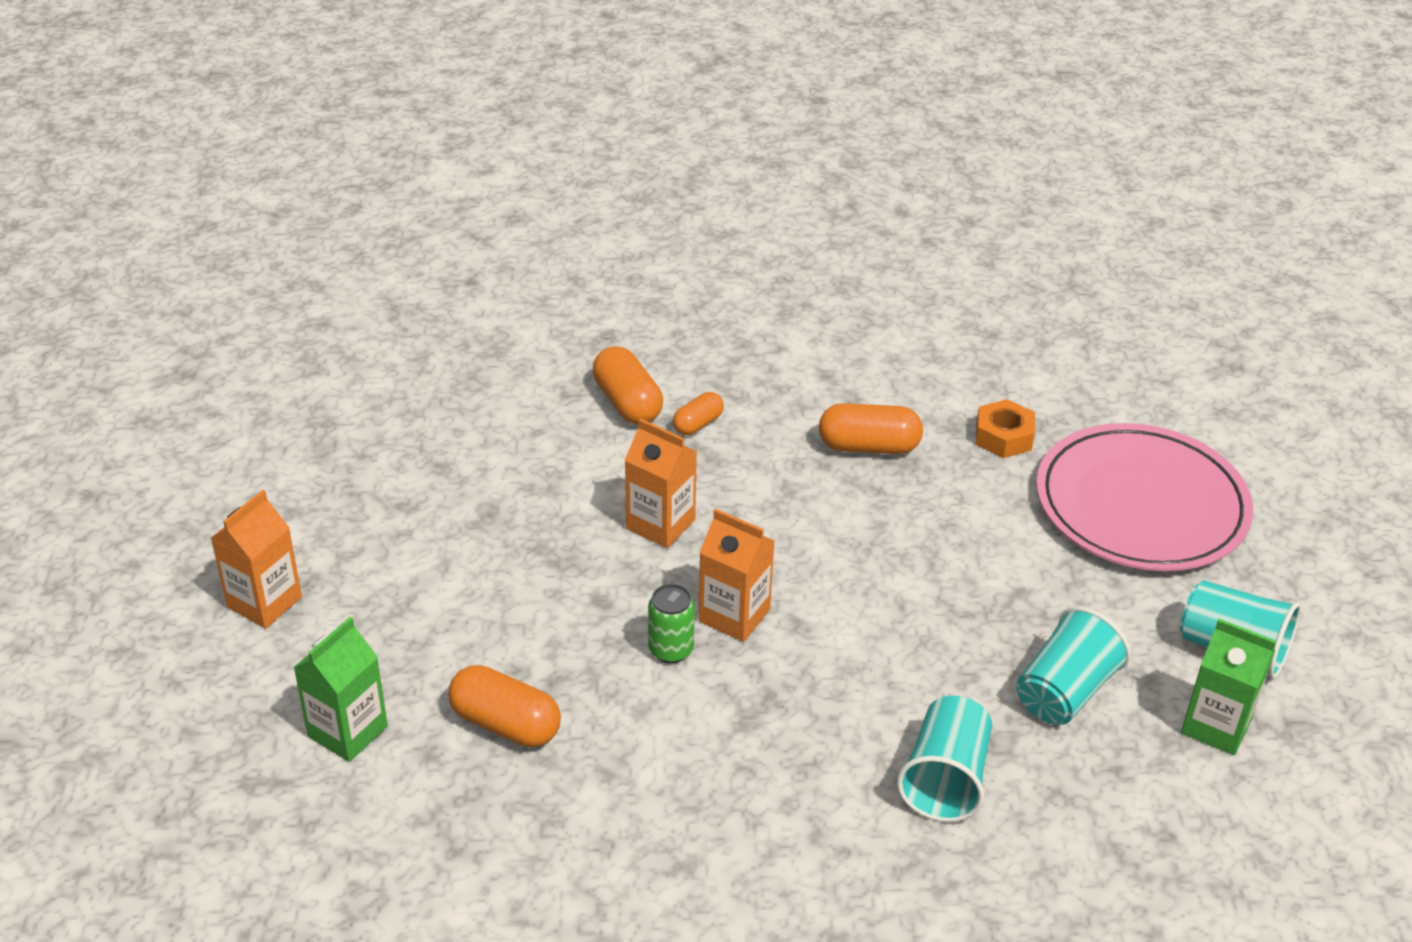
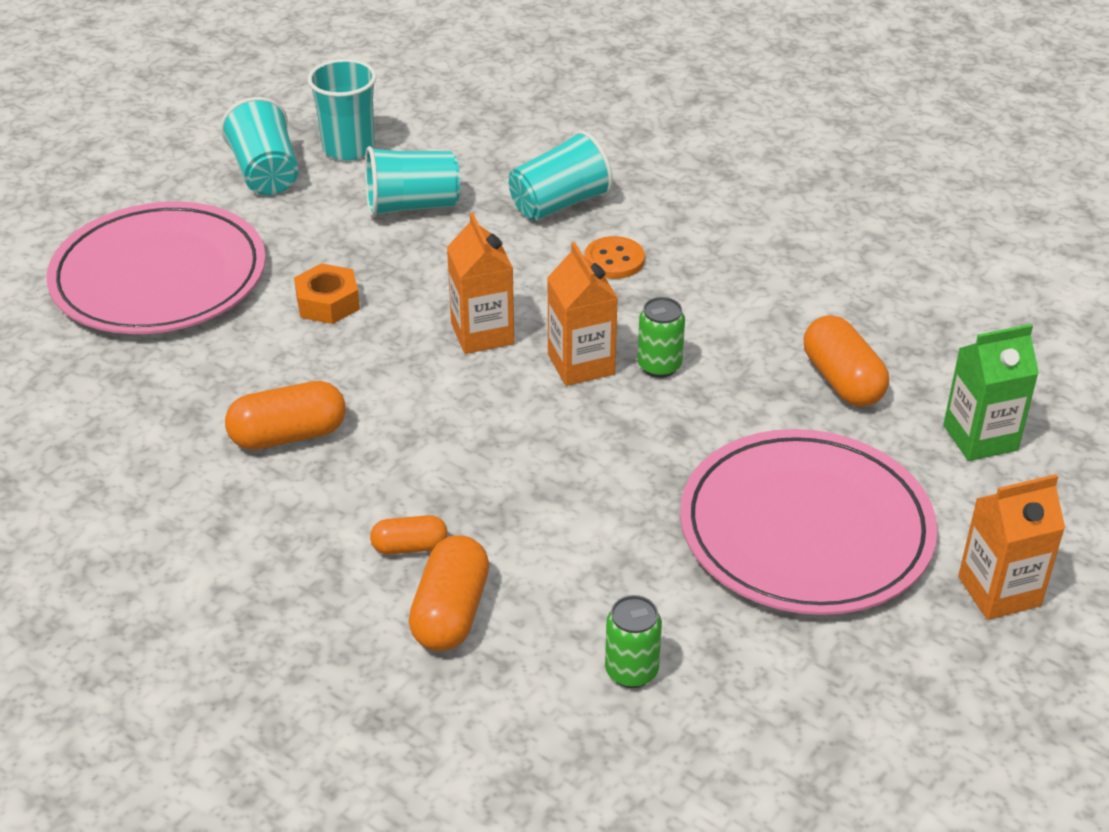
camera: 140 degrees left, 0 degrees up
(440, 574) = (805, 529): none -> pink plate
(483, 428) = (631, 671): none -> green can
(660, 524) = (558, 467): orange carton -> orange carton (482, 333)
(821, 740) = (614, 260): none -> orange button
(868, 446) = (288, 435): orange capsule -> orange capsule turned 60 degrees counterclockwise
(1003, 437) = (166, 380): orange nut -> orange nut (328, 303)
(1216, 726) = (348, 148): green carton -> turquoise cup

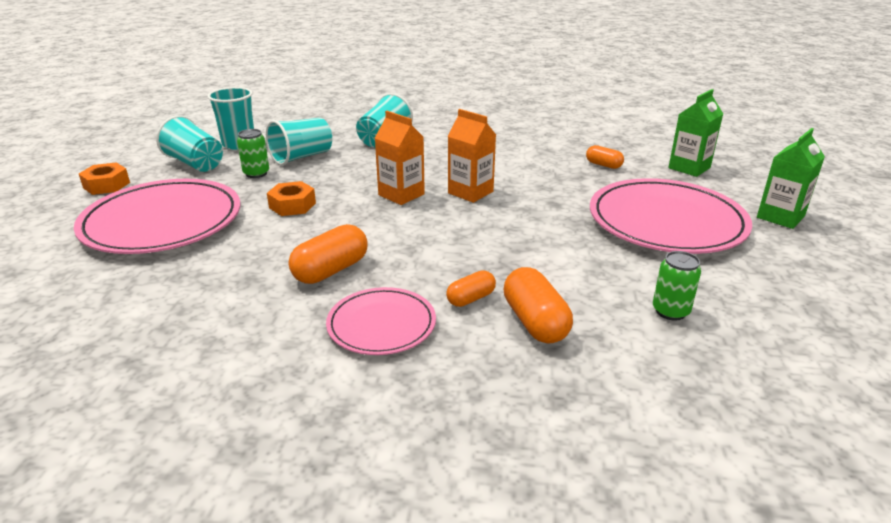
camera: 30 degrees left, 10 degrees down
(136, 182) = (106, 185): none -> orange nut
(279, 540) = (381, 325): none -> pink plate
(614, 260) = (438, 151): orange button -> none
(659, 366) = (511, 182): green can -> green can (256, 173)
(842, 380) = (603, 165): orange capsule -> orange capsule, size x0.60
(999, 591) = (780, 217): orange carton -> green carton

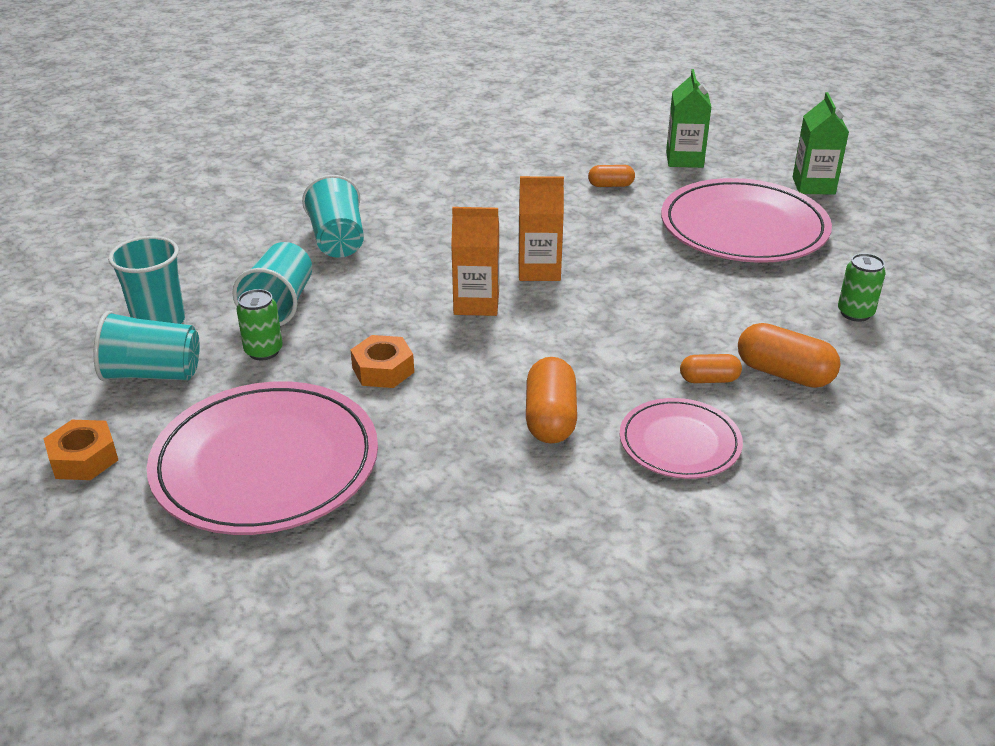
camera: 40 degrees left, 5 degrees up
(471, 299) = (709, 380): orange capsule -> orange capsule turned 75 degrees clockwise

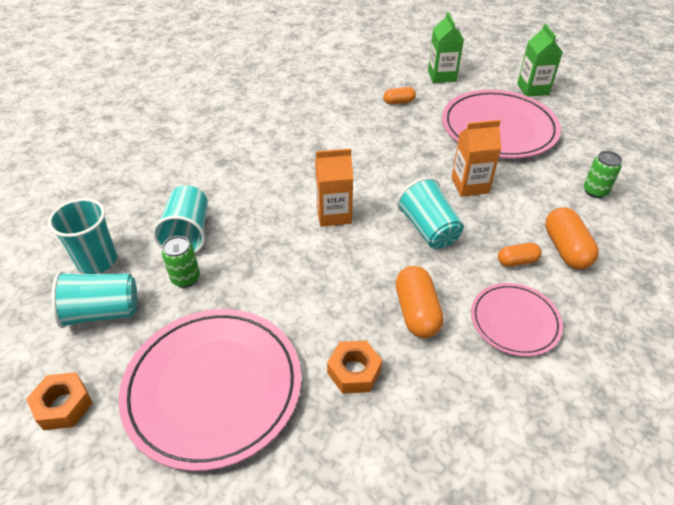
camera: 10 degrees left, 10 degrees up
(338, 240) = (217, 170): turquoise cup -> turquoise cup (428, 229)
(383, 370) = (281, 284): orange nut -> orange nut (354, 371)
(539, 270) = (370, 179): orange carton -> orange carton (470, 185)
(784, 373) = (566, 249): orange capsule -> orange capsule turned 60 degrees clockwise

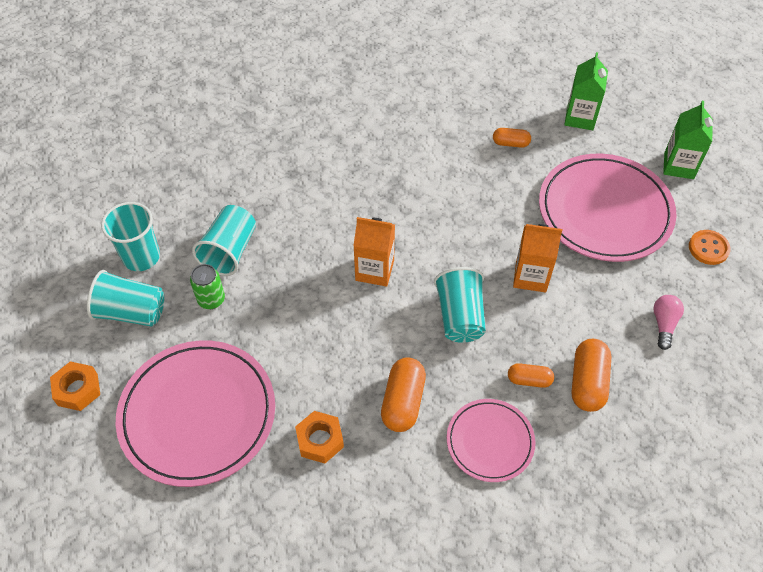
camera: 20 degrees right, 10 degrees up
(590, 134) = (708, 248): none -> orange button
(595, 191) = (664, 324): green can -> pink light bulb

